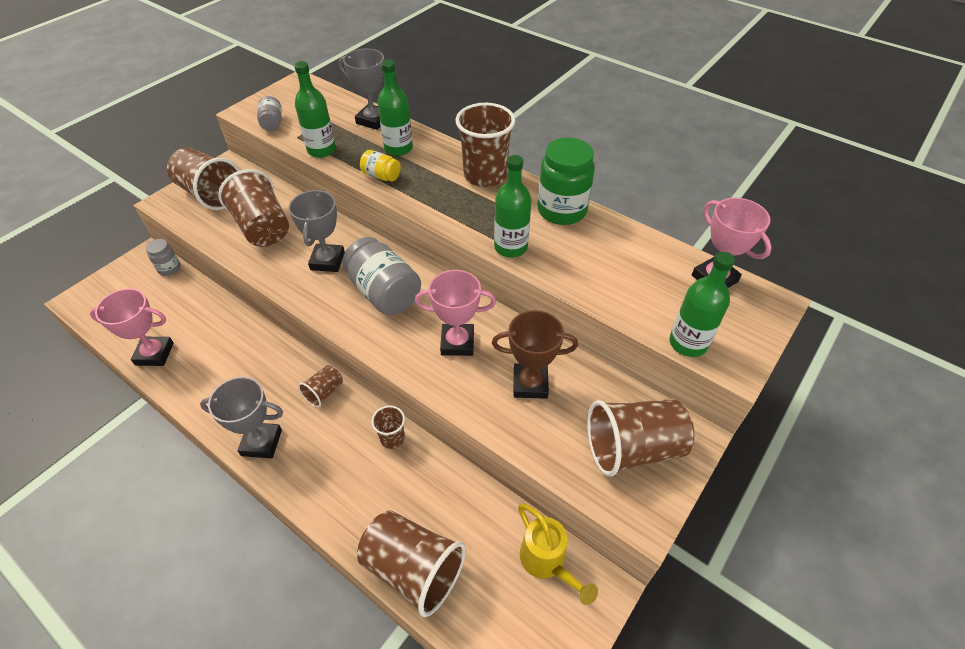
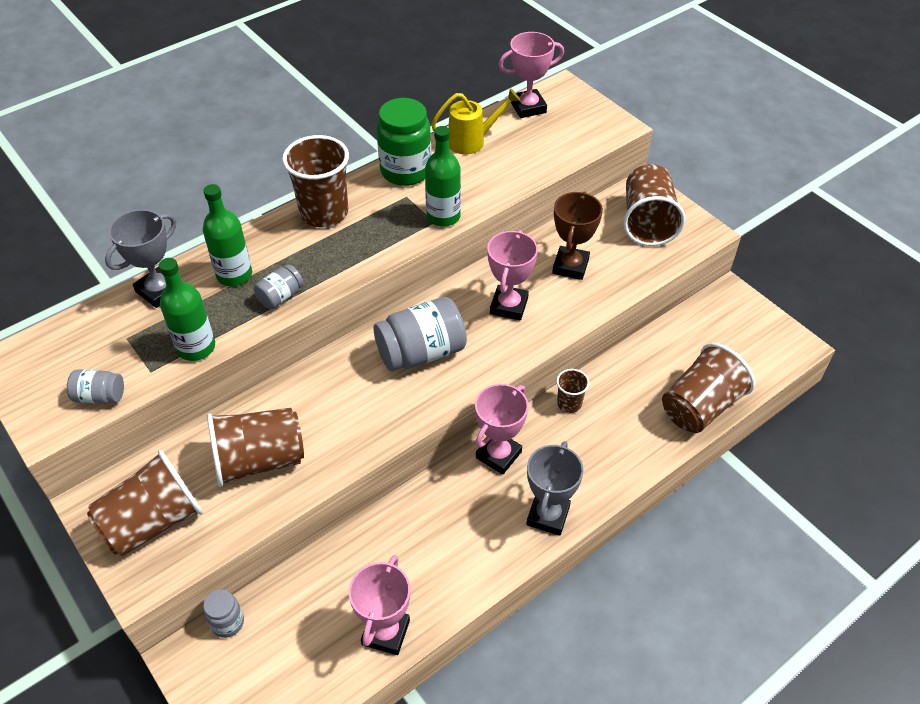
camera: 75 degrees left, 0 degrees up
(324, 392) = (498, 455): brown cup -> pink trophy
(327, 261) = (350, 398): grey trophy -> none
(381, 176) = (280, 297): yellow jar -> grey jar
(547, 563) = (707, 320): yellow watering can -> yellow watering can (473, 141)
(688, 343) = (591, 142): green bottle -> none

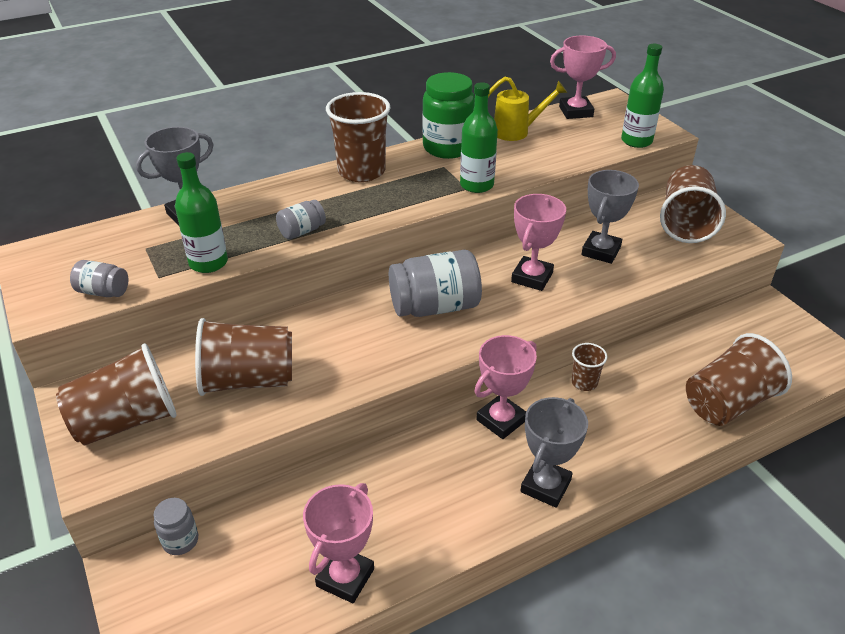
camera: 10 degrees right, 10 degrees down
(234, 275) = (263, 210): green bottle -> green bottle (636, 141)
(570, 266) = (601, 251): brown trophy -> grey trophy

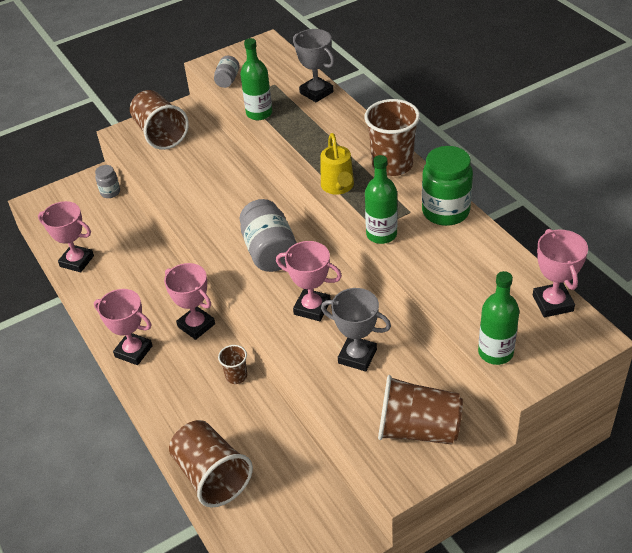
camera: 90 degrees right, 5 degrees up
(248, 380) = (192, 173): brown cup -> none
(302, 231) = (300, 147): grey jar -> none
(517, 132) = (491, 257): yellow watering can -> yellow watering can (338, 188)
(545, 486) = (134, 351): grey trophy -> pink trophy

